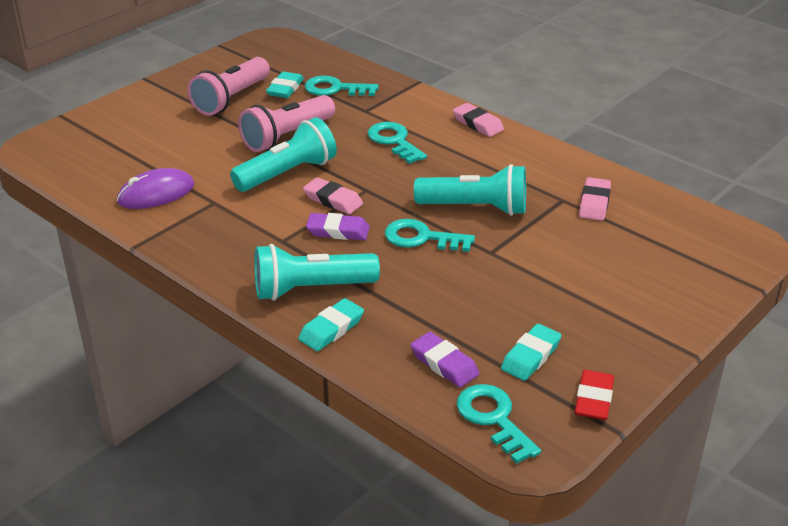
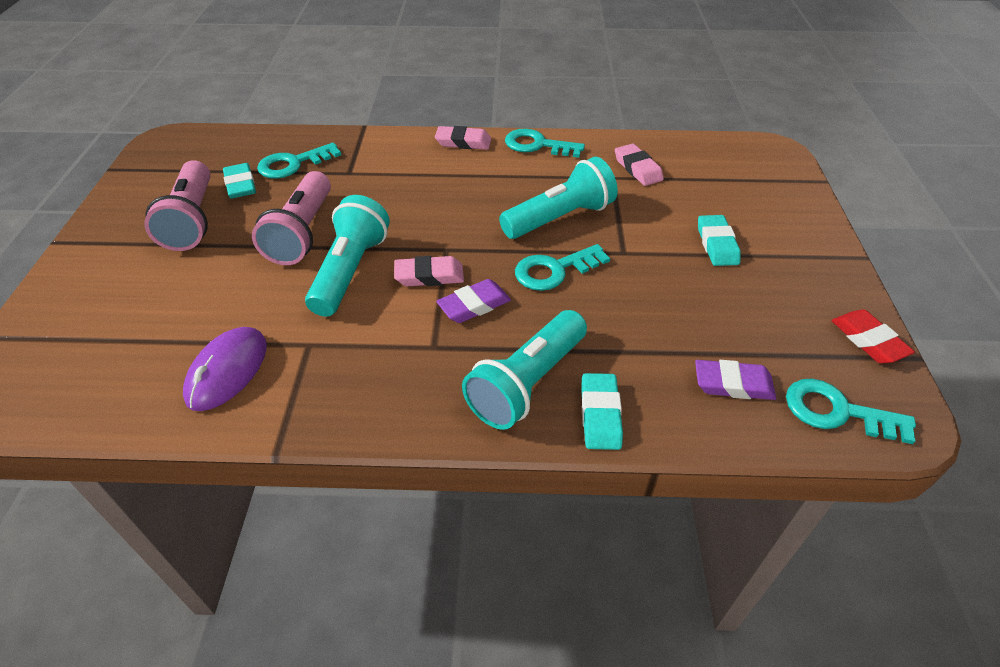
camera: 40 degrees left, 10 degrees up
(394, 141) = (412, 190): turquoise key -> turquoise key (537, 145)
(530, 356) = (779, 331): turquoise eraser -> turquoise eraser (717, 244)

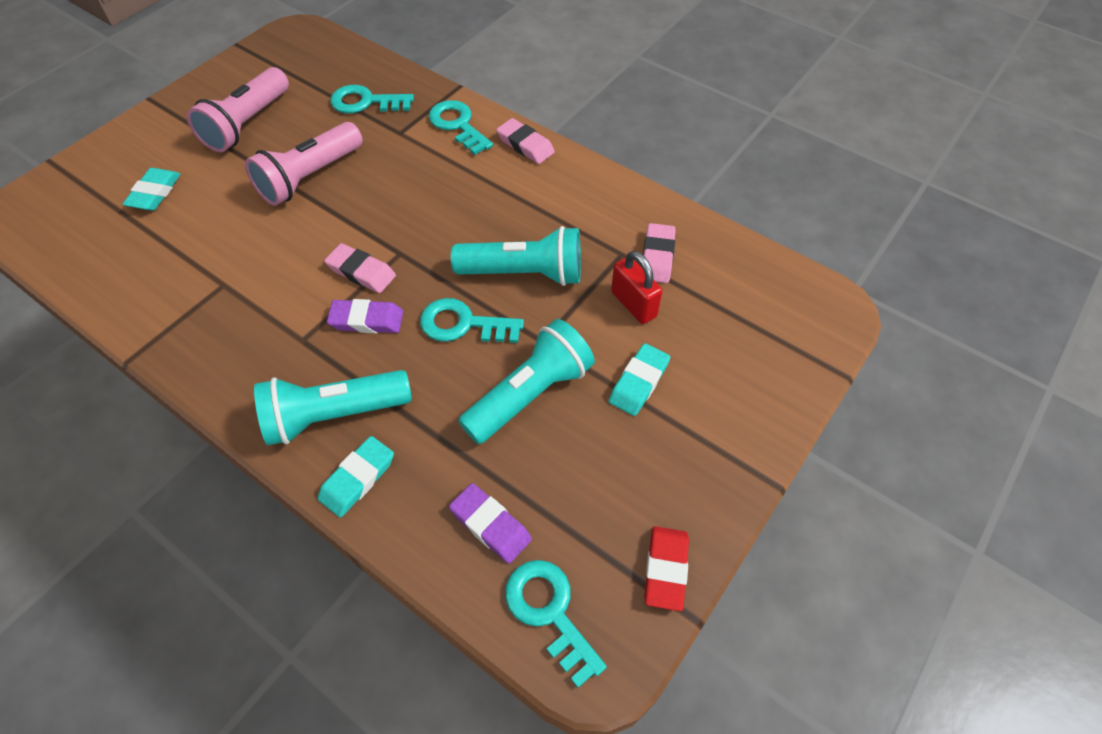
camera: 35 degrees right, 10 degrees up
(227, 371) = (155, 275): purple mouse -> none
(241, 185) = (309, 105): turquoise eraser -> turquoise eraser (155, 193)
(350, 271) = (309, 234): turquoise flashlight -> turquoise flashlight (530, 394)
(537, 145) = (589, 181): turquoise key -> turquoise key (458, 125)
(657, 202) = (633, 304): none -> red padlock

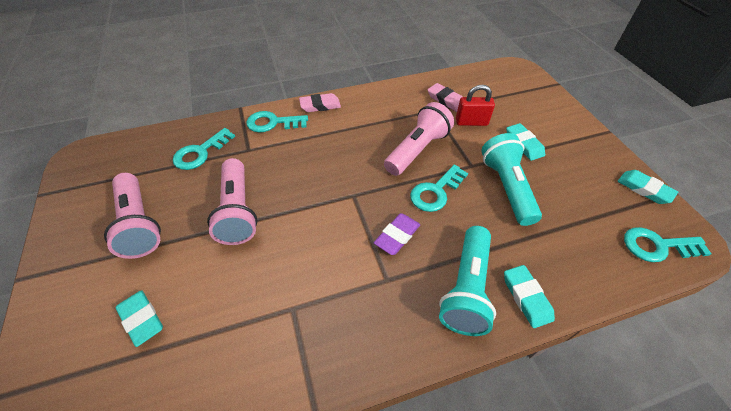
camera: 55 degrees left, 5 degrees down
(361, 272) = (353, 221): pink eraser -> none
(490, 525) = (590, 246): purple eraser -> none
(524, 273) = (417, 150): turquoise flashlight -> pink flashlight
(666, 569) = (644, 189): red eraser -> turquoise eraser

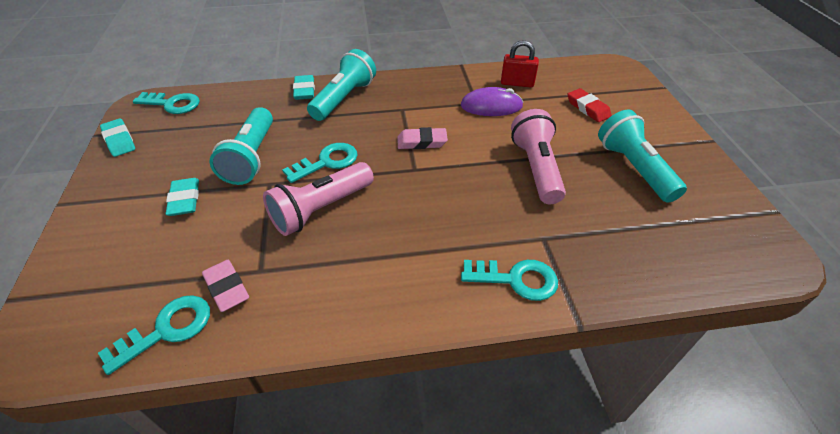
camera: 170 degrees left, 5 degrees down
(139, 224) = (634, 168): pink flashlight -> turquoise flashlight
(142, 319) = (587, 108): turquoise eraser -> red eraser
(200, 152) = (608, 241): turquoise key -> turquoise key (167, 330)
(273, 303) = (491, 106): none -> purple mouse
(320, 105) = (439, 306): pink eraser -> pink eraser (422, 142)
(397, 236) = (383, 132): purple eraser -> none
(471, 122) = (222, 240): red padlock -> red padlock (517, 83)

